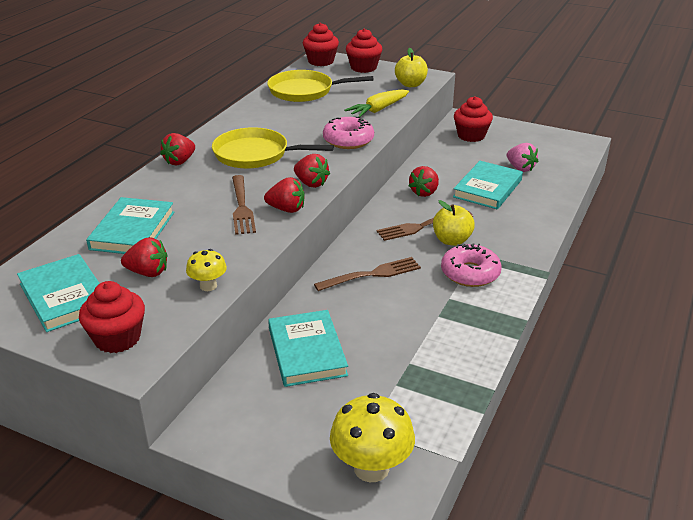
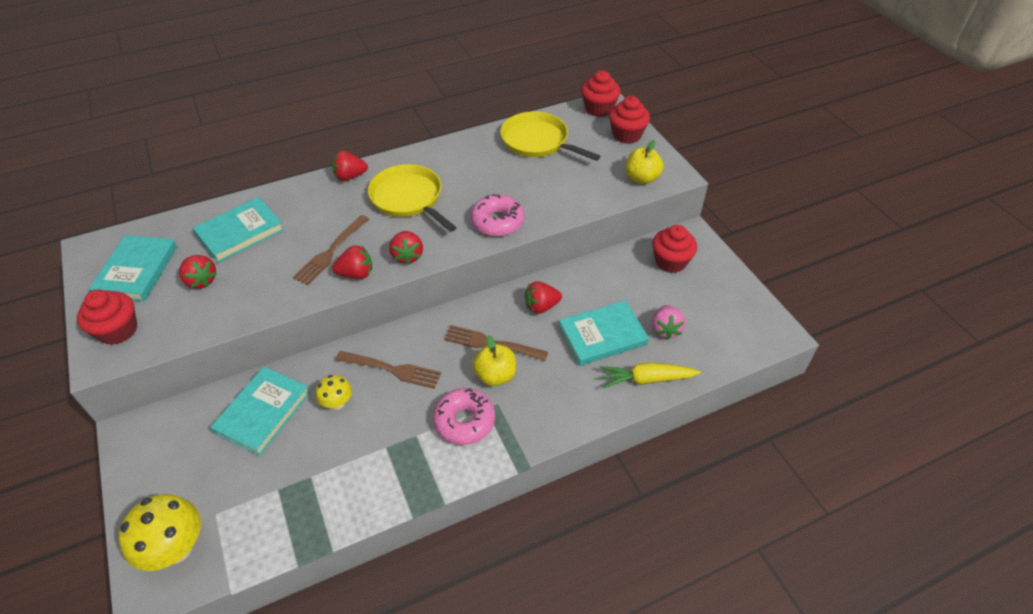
camera: 40 degrees right, 15 degrees up
(208, 286) = (217, 319): yellow mushroom -> yellow mushroom (337, 403)
(286, 209) = (356, 274): red strawberry -> red strawberry turned 60 degrees counterclockwise
(378, 110) = (570, 197): yellow carrot -> yellow carrot (646, 379)

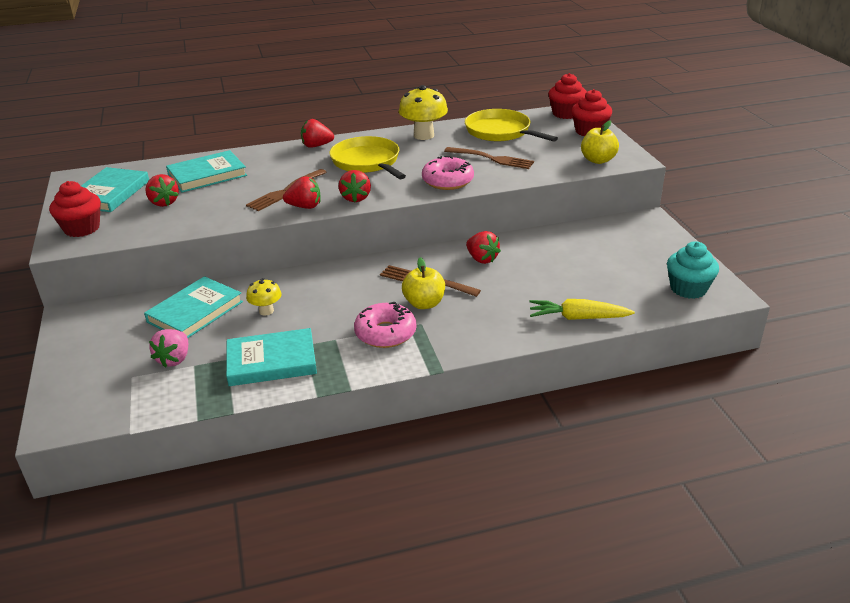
camera: 10 degrees right, 15 degrees down
(176, 548) = (89, 397): yellow mushroom -> yellow mushroom (423, 135)
(391, 369) = (323, 292): brown fork -> brown fork (491, 159)
(541, 306) = (482, 259): red strawberry -> red strawberry turned 120 degrees counterclockwise
(602, 336) = (539, 283): turquoise book -> turquoise book (271, 361)
(665, 329) = (605, 283): pink strawberry -> pink strawberry (174, 359)
(670, 262) = (621, 236): red cupcake -> none
(742, 328) = (688, 289): none -> turquoise cupcake

